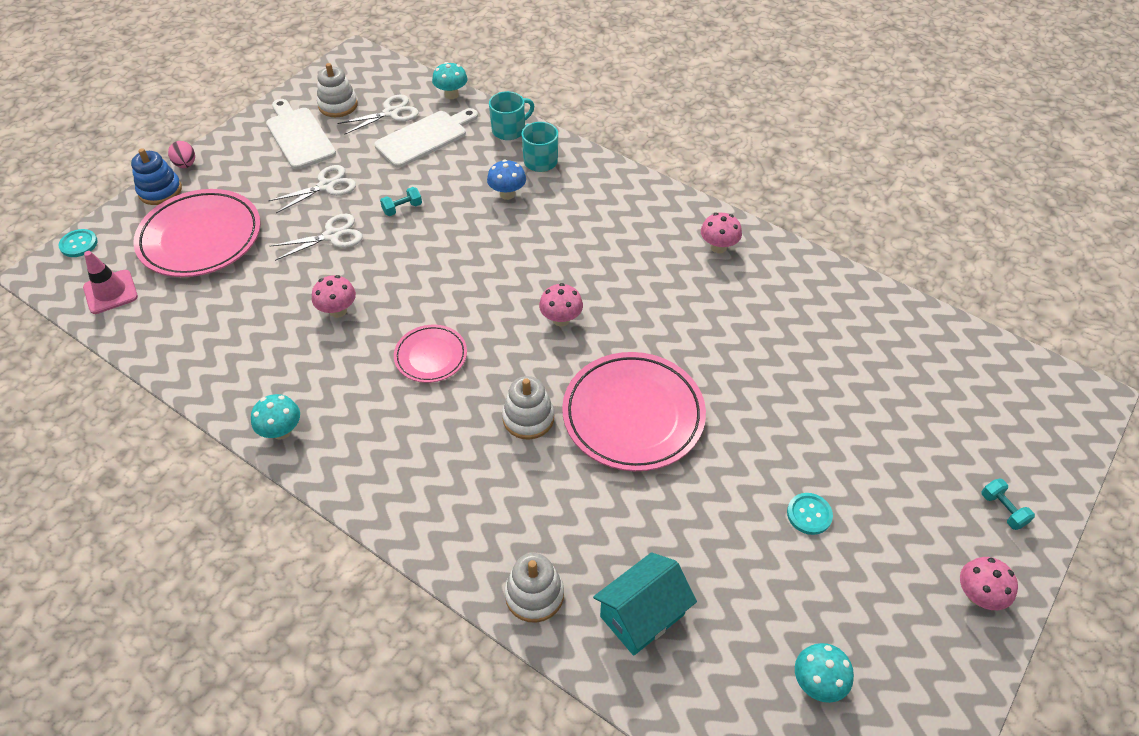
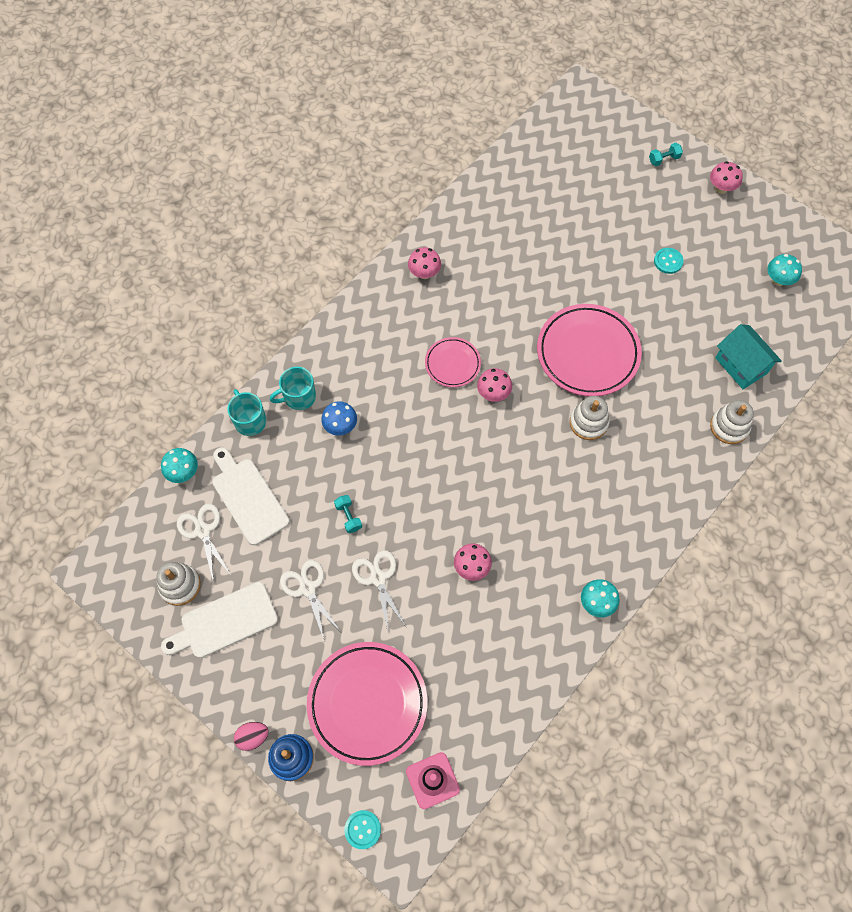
camera: 85 degrees left, 15 degrees up
(431, 356) = (526, 491): pink plate -> pink plate (452, 364)

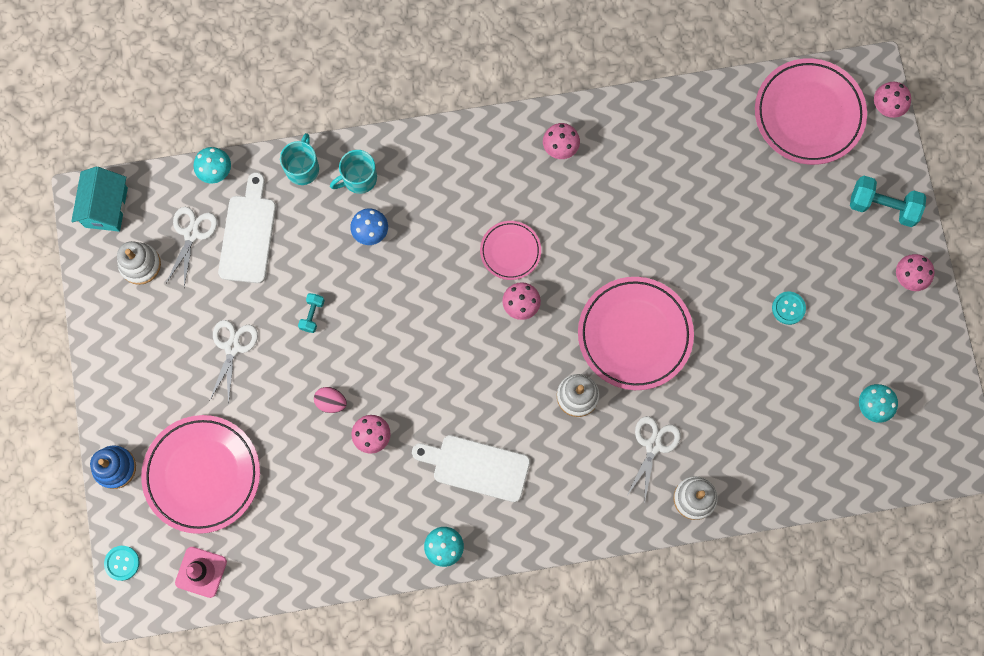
camera: 40 degrees right, 10 degrees up
(224, 622) = (150, 322): white cutting board -> white cutting board (476, 467)
(253, 737) = (100, 428): pink egg -> pink egg (331, 402)
(299, 397) = (359, 178): turquoise mug -> turquoise mug turned 45 degrees counterclockwise
(378, 578) = (292, 384): white scissors -> white scissors (653, 445)
(565, 139) = (808, 114): none -> pink plate
(608, 102) = (887, 107): none -> pink mushroom
(664, 159) = (883, 206): turquoise dumbbell -> turquoise dumbbell, size x1.88
(741, 365) = (759, 455): turquoise house -> turquoise house (106, 207)

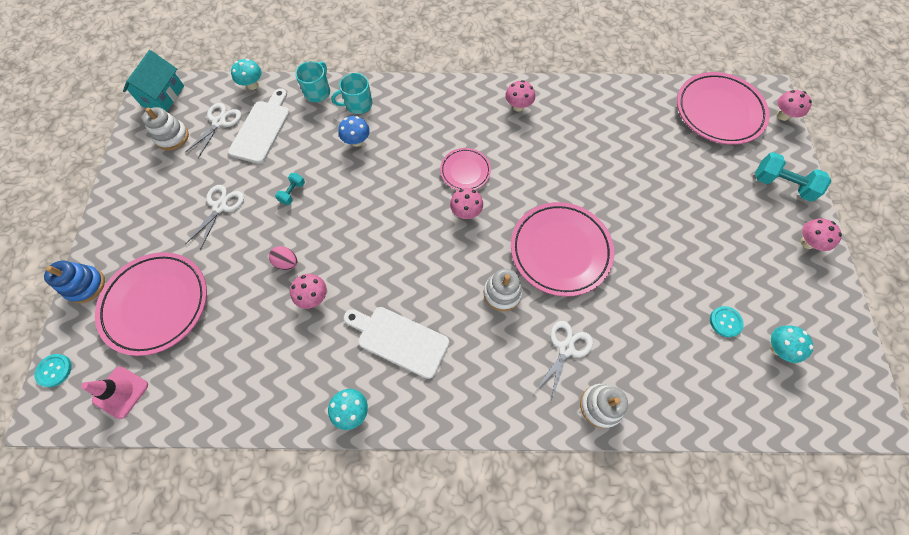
camera: 10 degrees right, 10 degrees down
(788, 308) = (698, 251): turquoise button -> turquoise button (725, 322)

